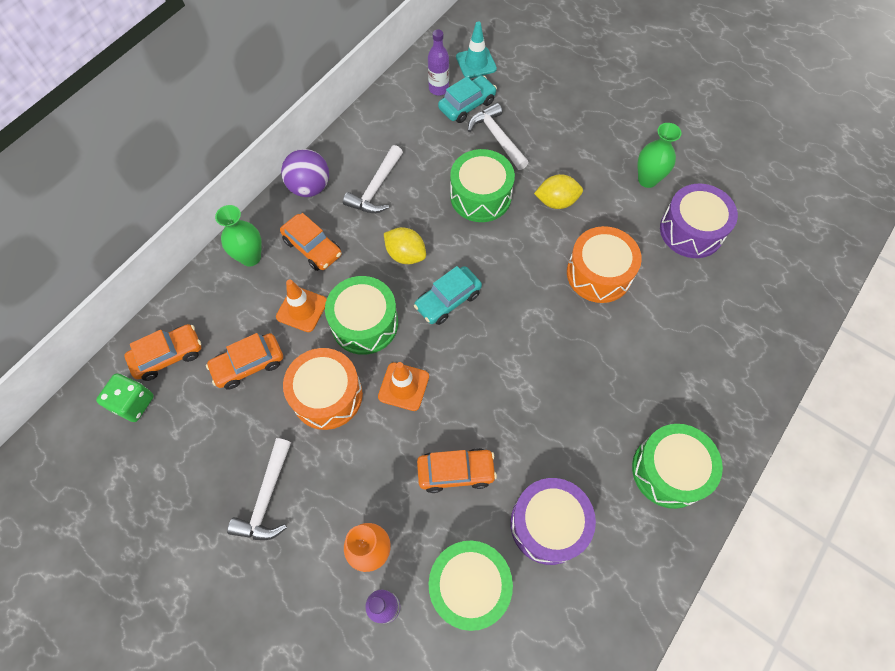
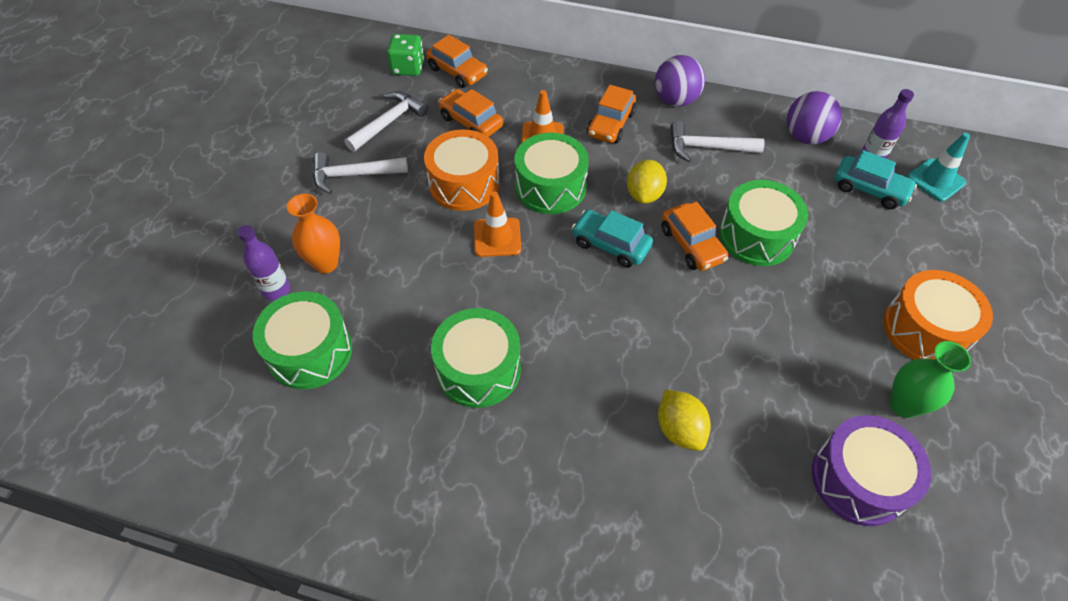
camera: 70 degrees right, 10 degrees down
(250, 257) = (576, 87): green vase -> none
(397, 117) = (805, 137): none -> purple ball
(456, 472) = (423, 307): orange car -> orange car (691, 244)
(497, 137) = (846, 229): white hammer -> white hammer (389, 122)
(548, 524) = (392, 407): purple drum -> none
(556, 201) = (799, 310): yellow lemon -> yellow lemon (679, 429)
(599, 274) = (725, 381): orange drum -> orange drum (925, 329)
(669, 470) = (497, 524): green drum -> green drum (478, 369)

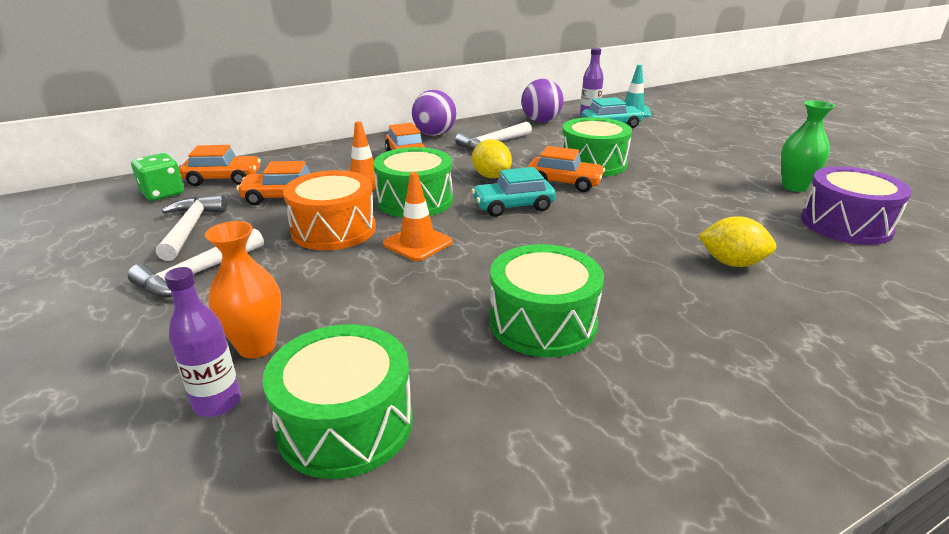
camera: 45 degrees left, 25 degrees down
(925, 329) = (740, 158): orange drum -> none

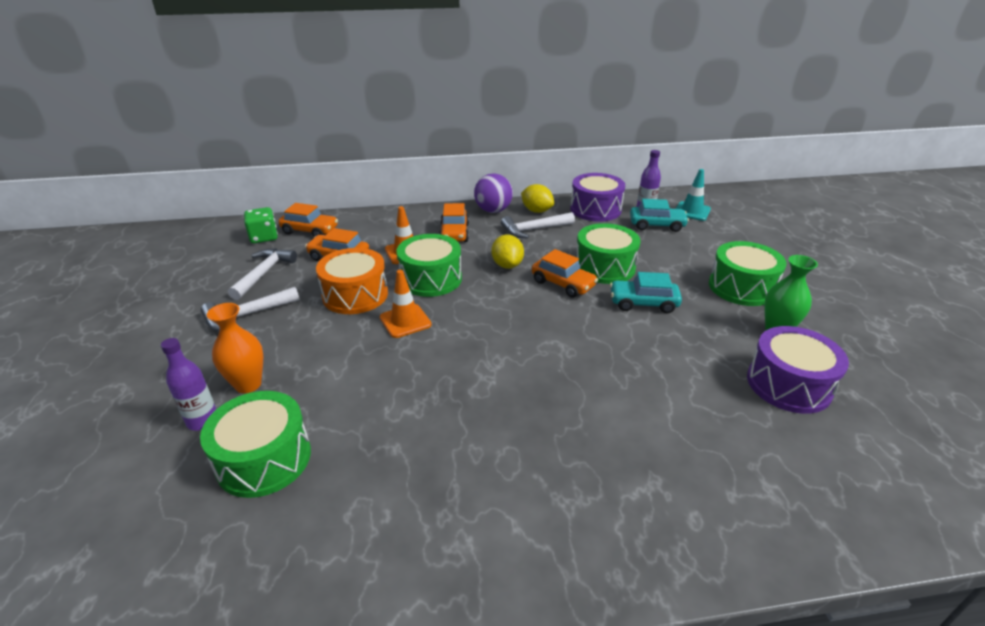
camera: 20 degrees right, 5 degrees up
(513, 206) = (502, 300): turquoise car -> turquoise car (643, 303)
(541, 121) = (595, 209): purple ball -> purple drum
(542, 322) = (444, 416): green drum -> green drum (741, 287)
(731, 263) = (640, 399): yellow lemon -> yellow lemon (536, 211)

